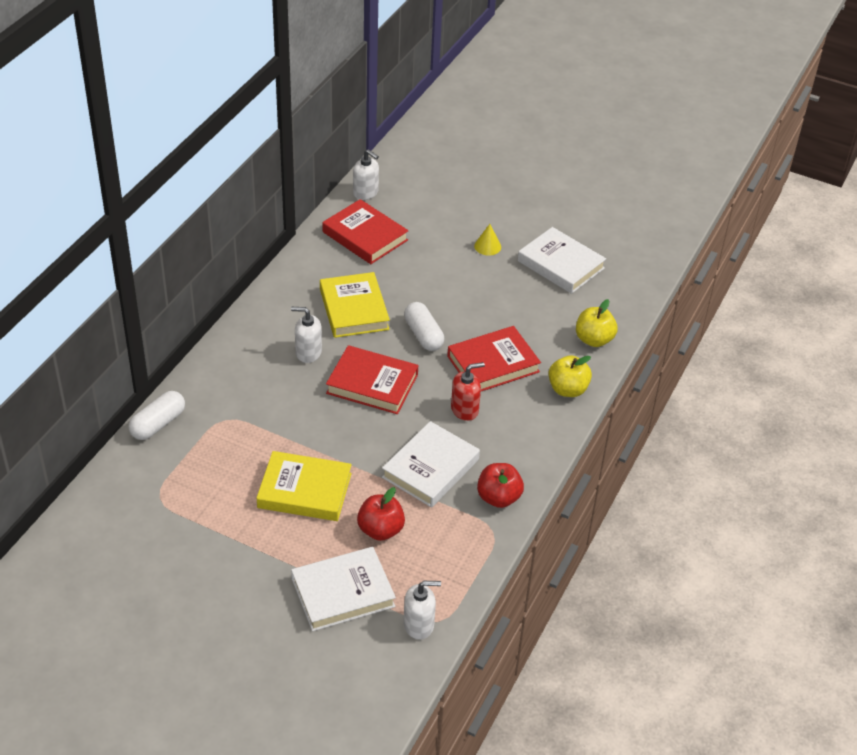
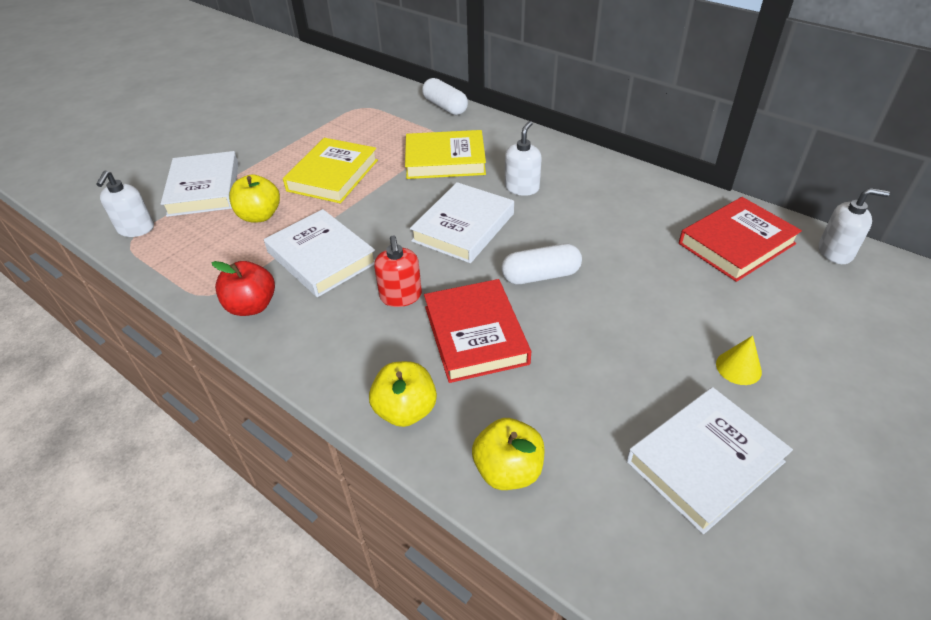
camera: 105 degrees right, 0 degrees up
(354, 309) = (591, 224): yellow book -> yellow book (445, 160)
(366, 193) = (835, 252): white soap dispenser -> white soap dispenser turned 135 degrees counterclockwise
(372, 384) = (463, 227): red book -> white book
(380, 530) = (259, 216): red apple -> yellow apple

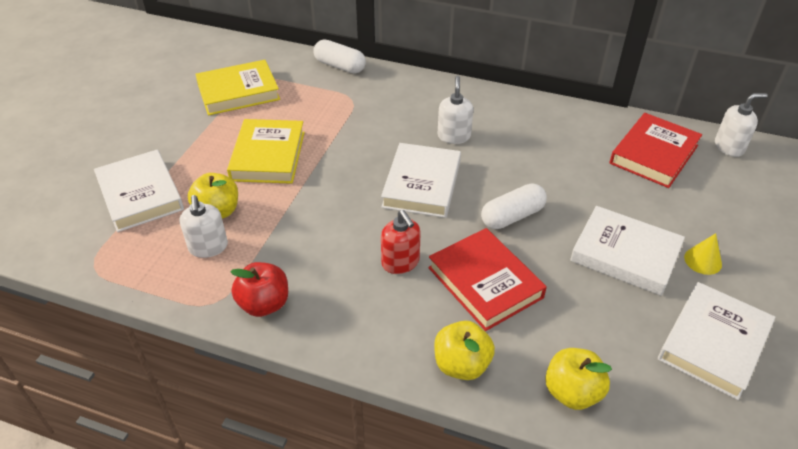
camera: 20 degrees left, 0 degrees up
(136, 229) = (91, 252): white soap dispenser -> white soap dispenser (208, 247)
(321, 257) = (305, 241): white book -> white book (625, 254)
(445, 160) = (369, 121): yellow book -> yellow book (238, 92)

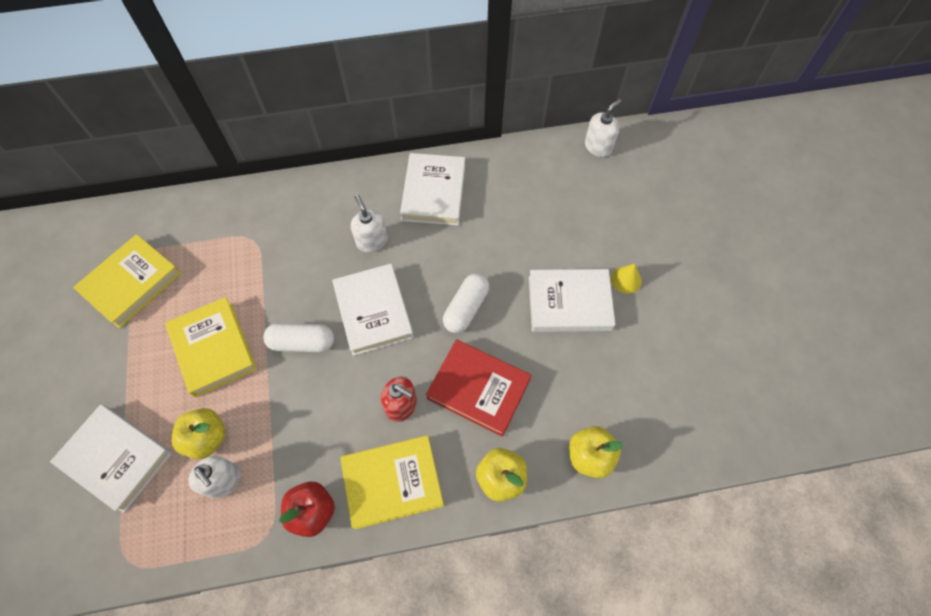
camera: 30 degrees left, 20 degrees up
(340, 66) = (215, 201): white capsule -> white capsule (302, 342)
(352, 317) = (392, 482): none -> yellow book
(654, 154) = (545, 183): red book -> none
(713, 343) = (664, 356): white book -> white book (434, 192)

